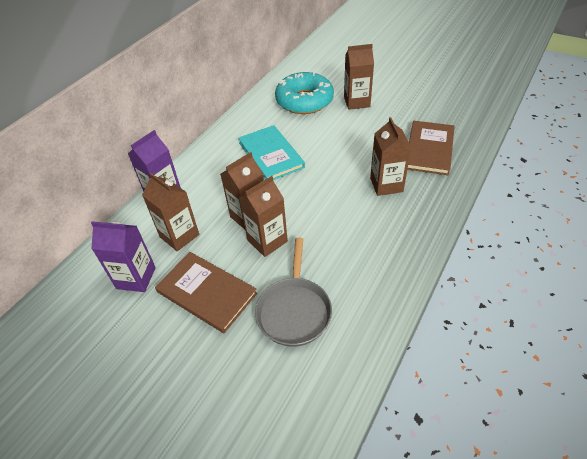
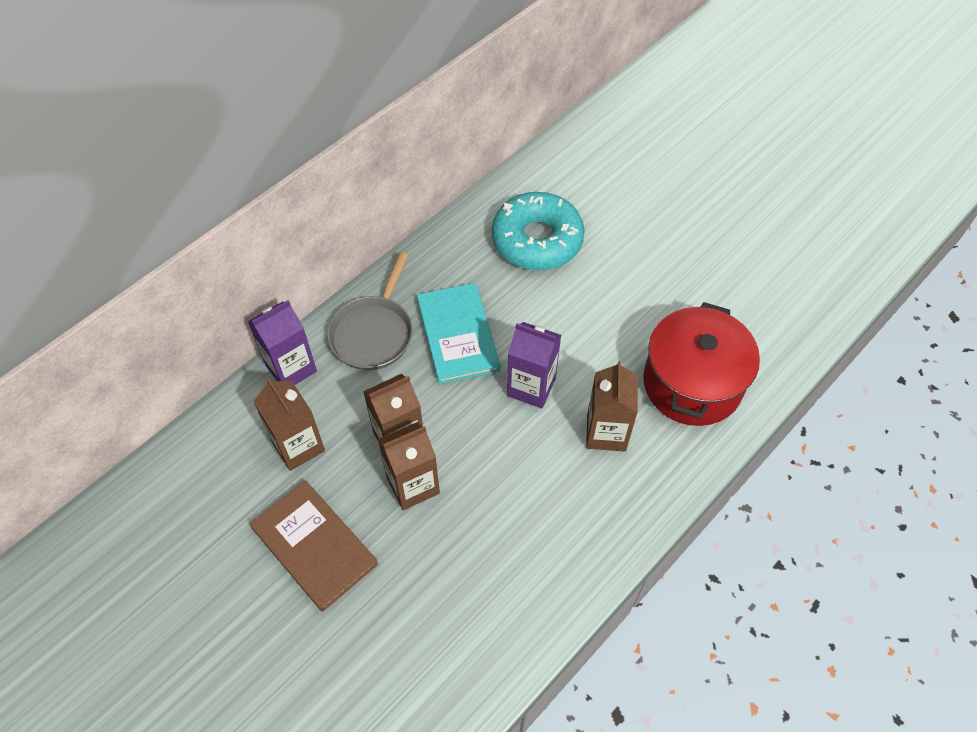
camera: 10 degrees right, 10 degrees up
(136, 278) = (229, 499): purple carton -> purple carton (531, 387)
(294, 310) = (418, 602): grey pan -> grey pan (373, 333)
(356, 102) = (616, 262): brown carton -> none
(429, 149) = (692, 383): brown book -> red pot

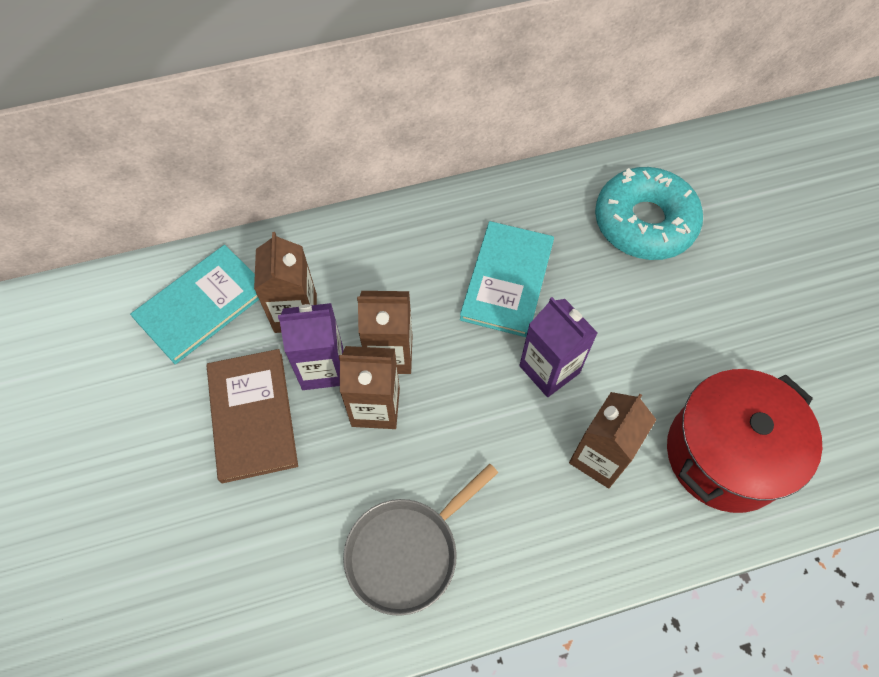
camera: 30 degrees right, 5 degrees up
(210, 480) = (202, 305): none -> turquoise book
(291, 368) = (333, 236): purple carton -> purple carton (322, 368)
(373, 333) = (428, 239): grey pan -> grey pan (407, 552)

